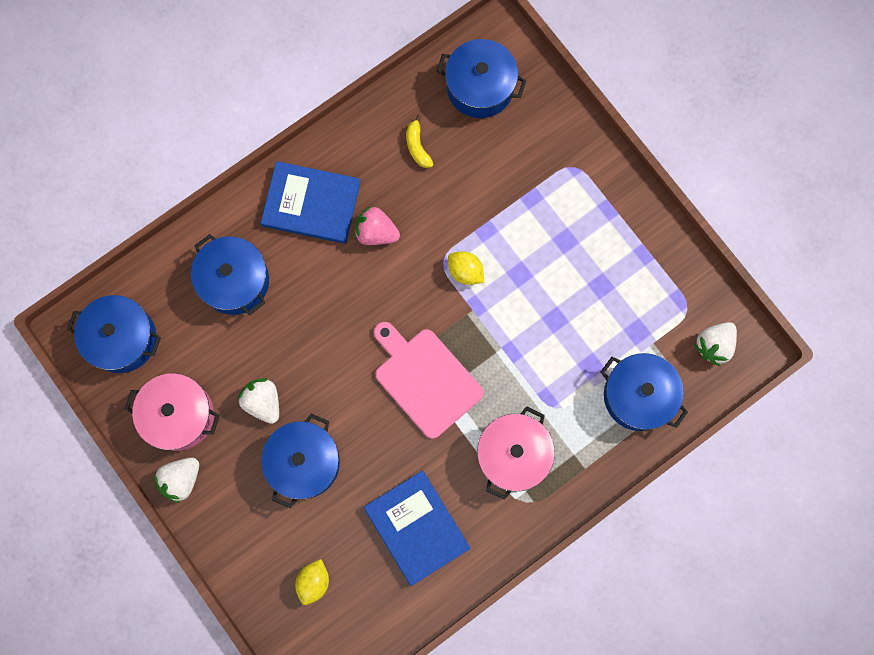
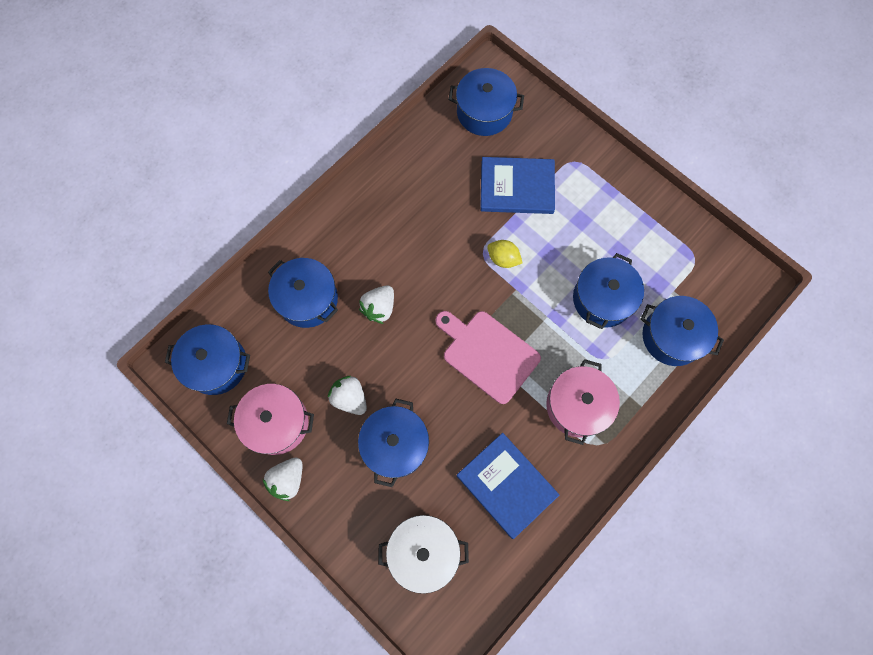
camera: 10 degrees left, 5 degrees down
(311, 204) = (362, 225): blue book -> blue book (517, 187)
(314, 582) = (423, 551): yellow lemon -> white pot
(376, 232) = (421, 239): pink strawberry -> none
(417, 146) = (442, 166): yellow banana -> none
(569, 338) = (602, 299): none -> blue pot
(714, 345) = (724, 284): white strawberry -> white strawberry (379, 308)

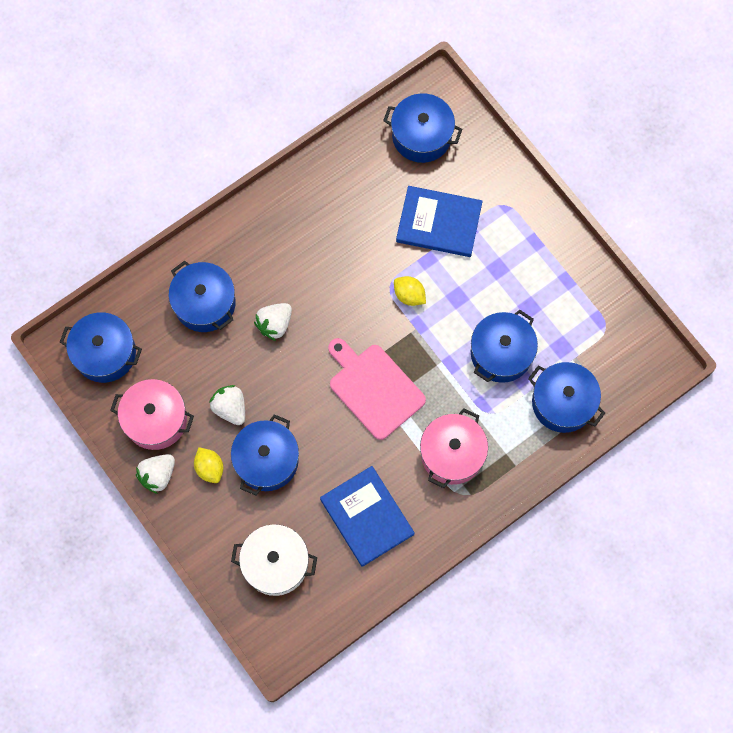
camera: 10 degrees right, 0 degrees up
(339, 463) = (210, 468): none -> yellow lemon

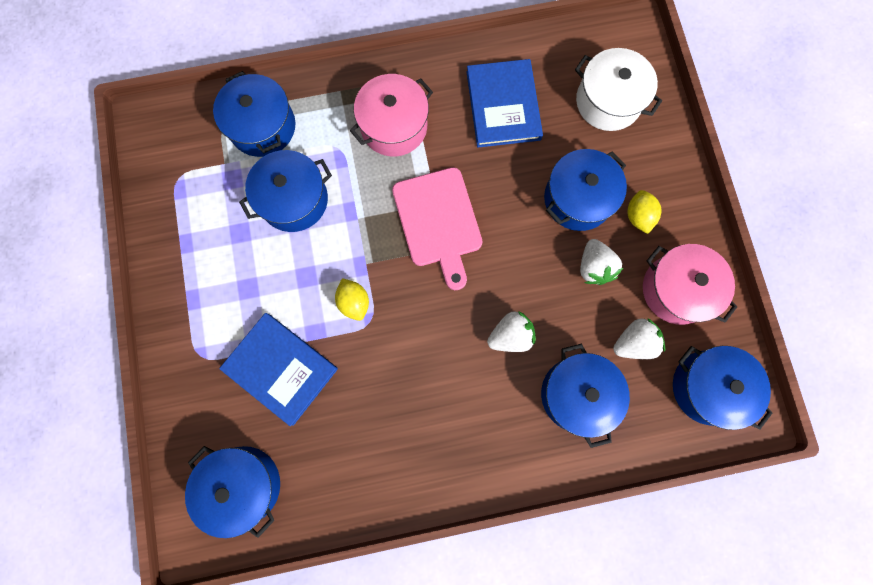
camera: 155 degrees left, 5 degrees up
(158, 475) = (694, 232): white strawberry -> white strawberry (633, 342)

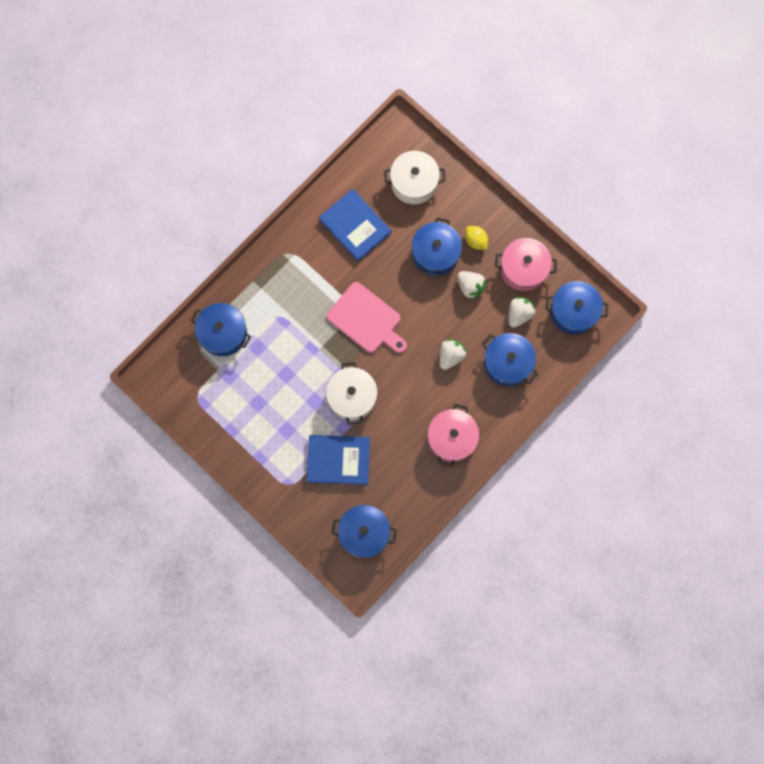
camera: 35 degrees left, 0 degrees up
(294, 200) = (274, 363): blue pot -> none
(354, 302) = (352, 396): yellow lemon -> white pot
(394, 126) = (300, 281): pink pot -> pink pot (451, 438)

